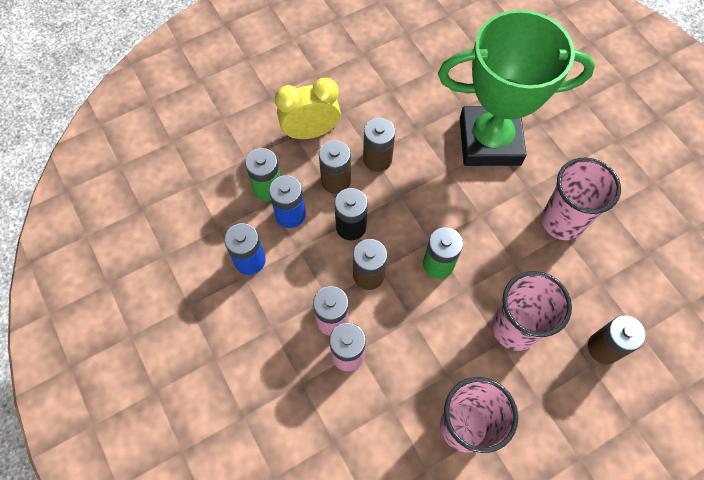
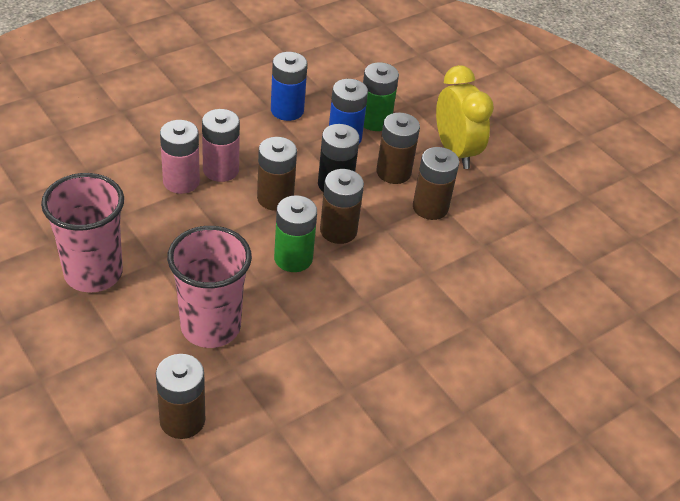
camera: 80 degrees right, 20 degrees down
(405, 228) = (338, 230): none -> brown battery
(489, 141) = (482, 318): green trophy -> none
(562, 221) = (368, 390): pink cup -> none

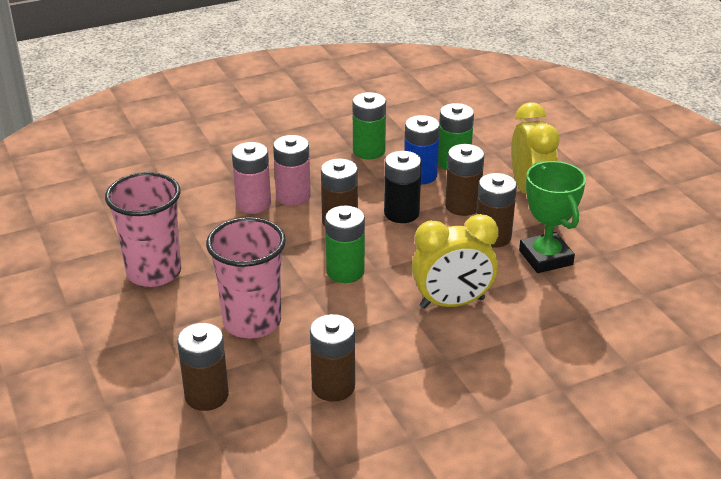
camera: 15 degrees right, 10 degrees down
(287, 110) = (369, 151): blue battery -> green battery
(338, 230) = (395, 251): brown battery -> brown battery (333, 386)
(406, 288) = (452, 303): none -> yellow clock
(485, 228) = (545, 257): none -> green trophy

